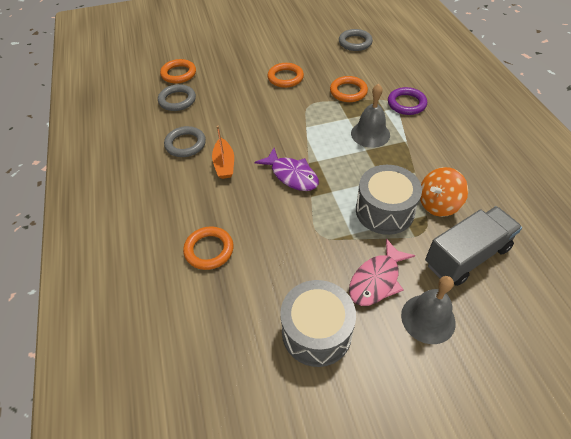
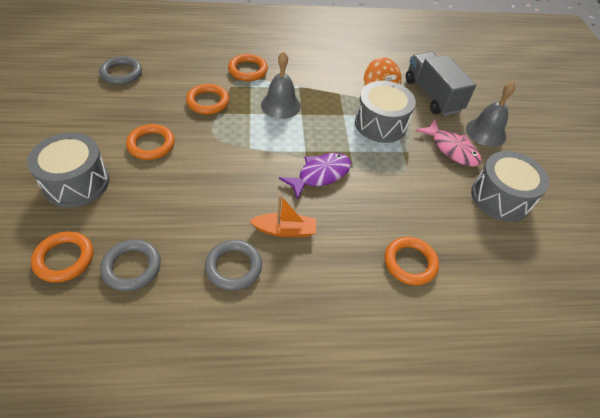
camera: 85 degrees left, 0 degrees up
(238, 59) = (76, 182): none -> grey drum
(406, 104) = (248, 70): purple ring -> orange ring

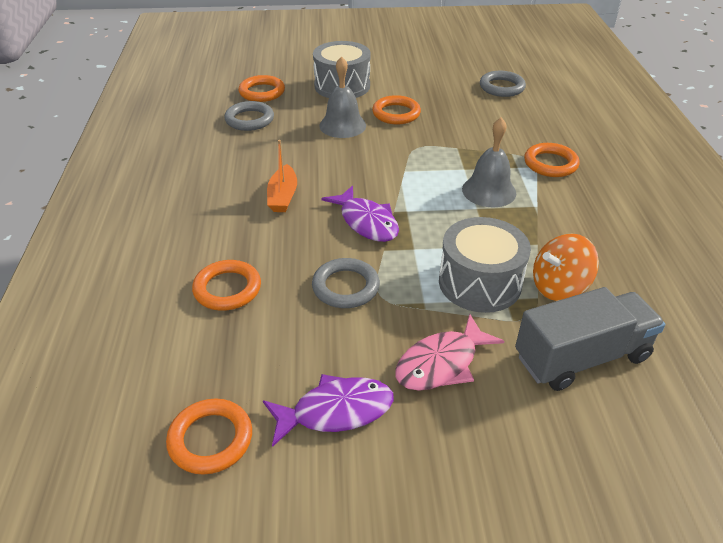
camera: 95 degrees right, 10 degrees down
(208, 102) = (474, 140): orange ring -> orange ring (210, 439)
(233, 267) = (242, 168): grey ring -> grey ring (345, 287)
(486, 132) = (500, 425): grey bell -> grey bell (342, 125)
(500, 198) = (336, 411): grey drum -> purple fish

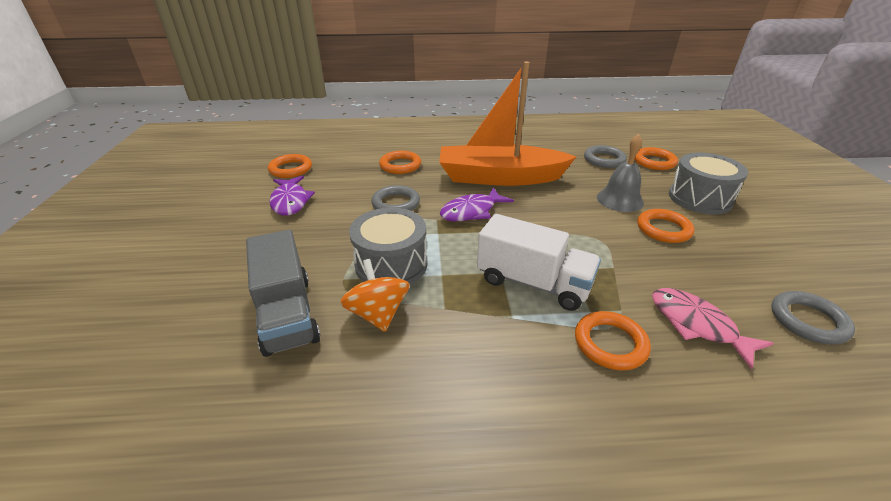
camera: 90 degrees right, 5 degrees down
(283, 196) = (499, 177): orange boat -> orange boat, size x2.41
(441, 363) = (311, 240): pink fish -> pink fish (696, 325)
(489, 191) = (533, 283): grey bell -> white truck

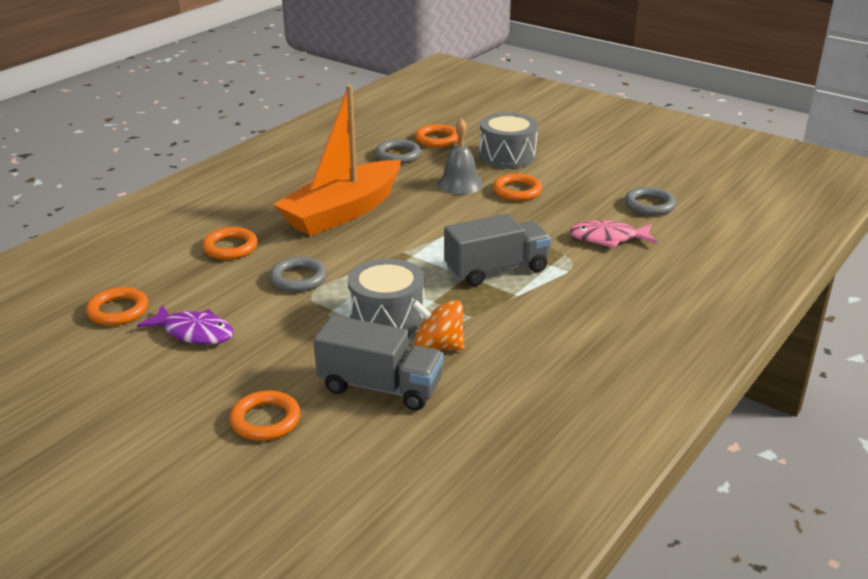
camera: 50 degrees left, 5 degrees down
(471, 211) = (372, 250): purple fish -> none
(533, 283) = (496, 270): white truck -> grey truck
(610, 343) = (584, 274): orange ring -> orange ring (265, 420)

